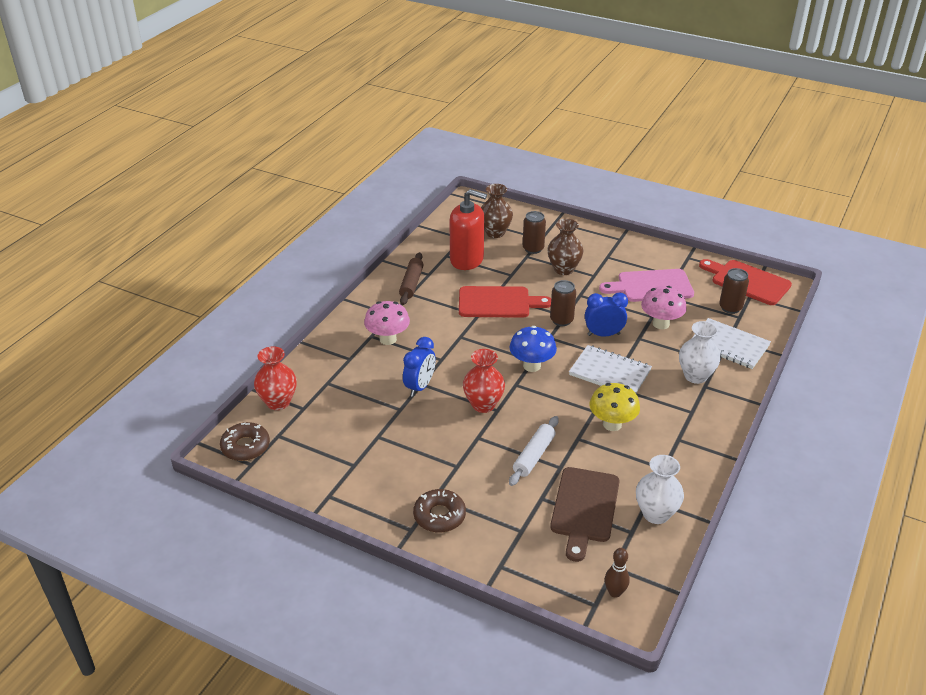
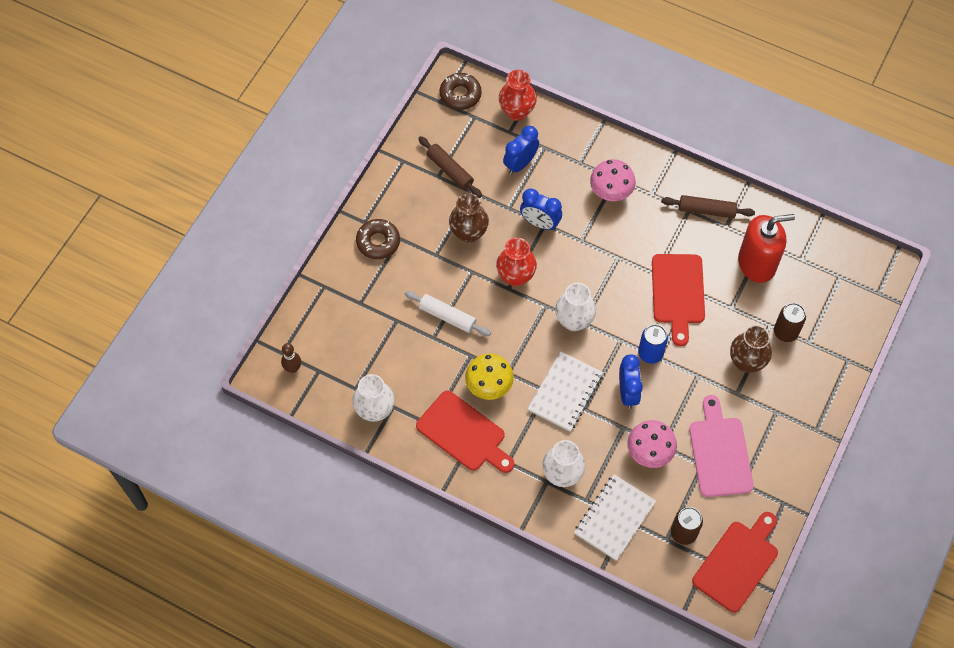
camera: 90 degrees right, 25 degrees up
(345, 400) = (520, 164): none -> blue clock
(347, 455) = (450, 170): none -> brown rolling pin
(467, 259) = (757, 263): red soap dispenser -> red soap dispenser turned 120 degrees counterclockwise
(495, 232) = (815, 293): brown vase -> brown vase (468, 233)
(531, 366) = (574, 321): blue mushroom -> white vase
(561, 320) = (650, 353): brown can -> blue can
(584, 508) = (383, 353): brown cutting board -> none
(668, 442) = (464, 433): none -> red cutting board

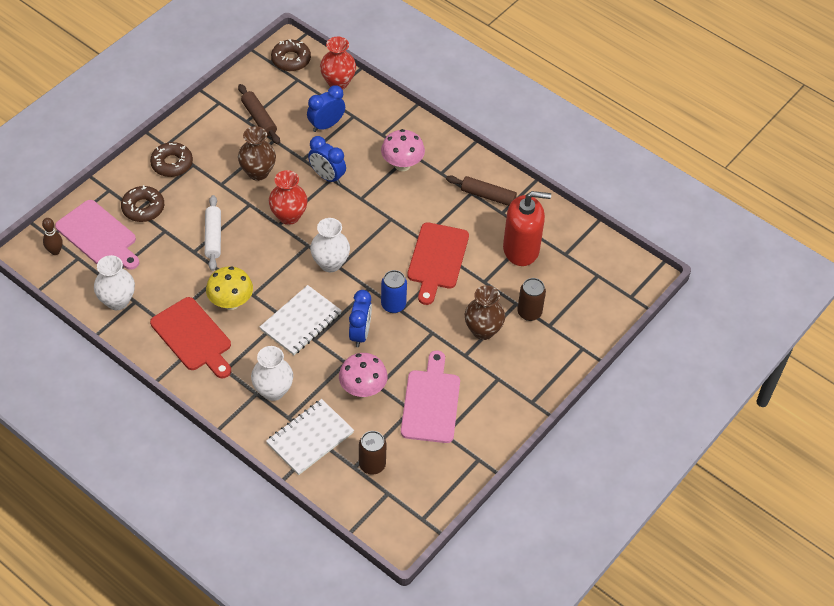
camera: 10 degrees right, 10 degrees down
(331, 340) = (98, 235): none -> pink cutting board
(365, 299) = (143, 208): none -> brown donut
(447, 317) = (213, 237): white rolling pin -> white rolling pin turned 45 degrees clockwise
(737, 563) = (415, 502): red cutting board -> none

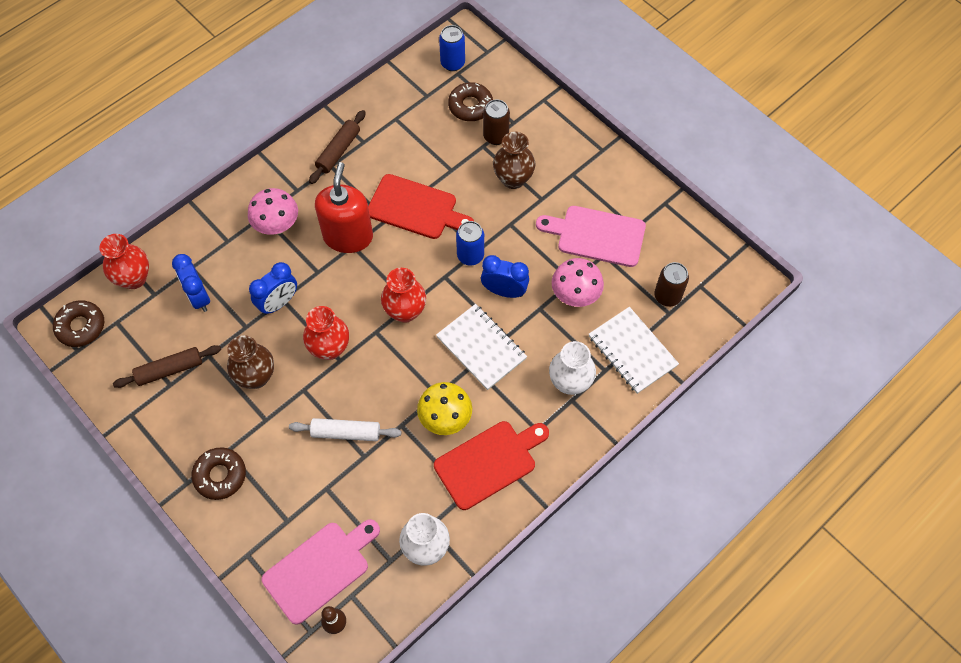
camera: 80 degrees left, 10 degrees up
(143, 208) = (285, 513): brown donut -> brown donut (470, 106)
(330, 263) = (405, 311): white vase -> red vase
(521, 249) = (415, 132): red soap dispenser -> red soap dispenser (348, 236)
(609, 270) = (452, 63): none -> blue can

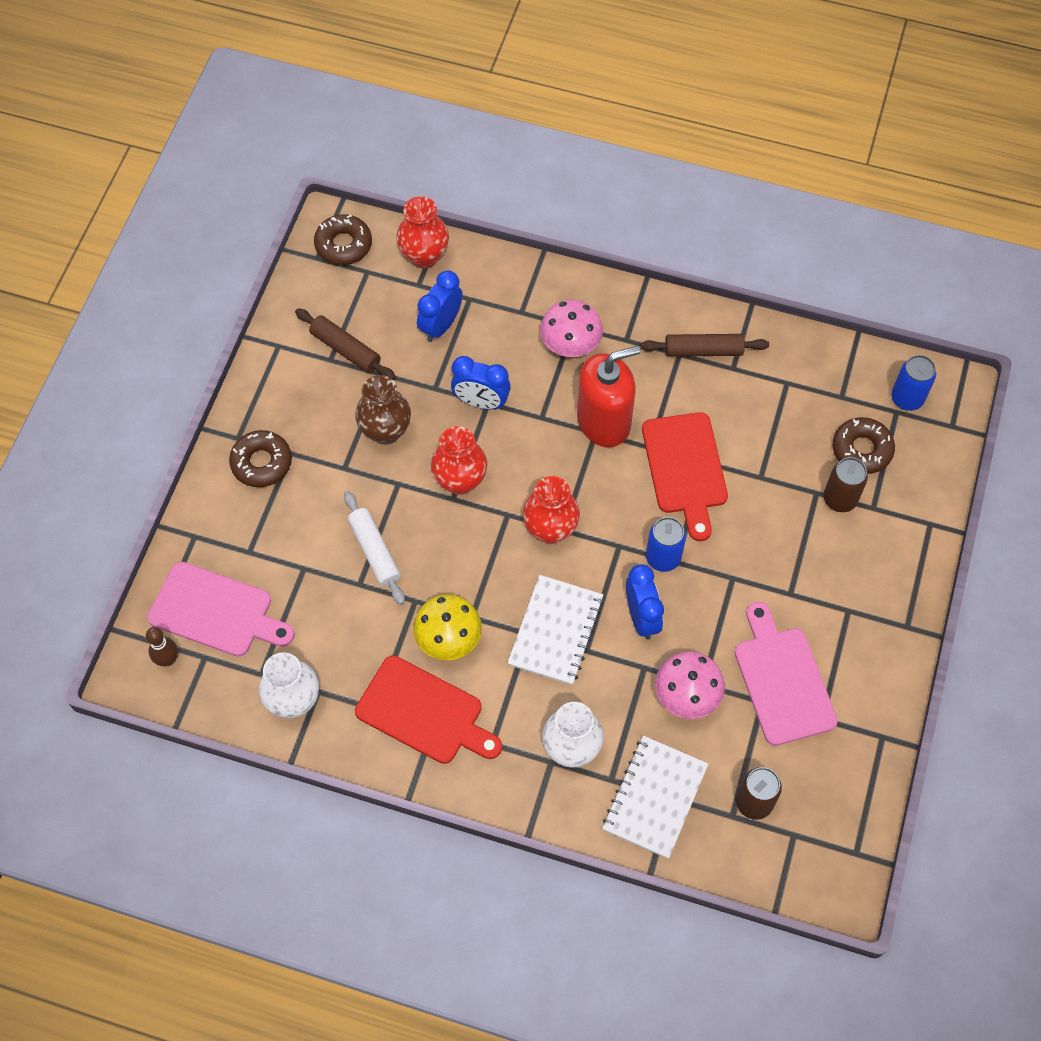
camera: 60 degrees right, 0 degrees up
(513, 179) = (795, 549): brown vase -> none

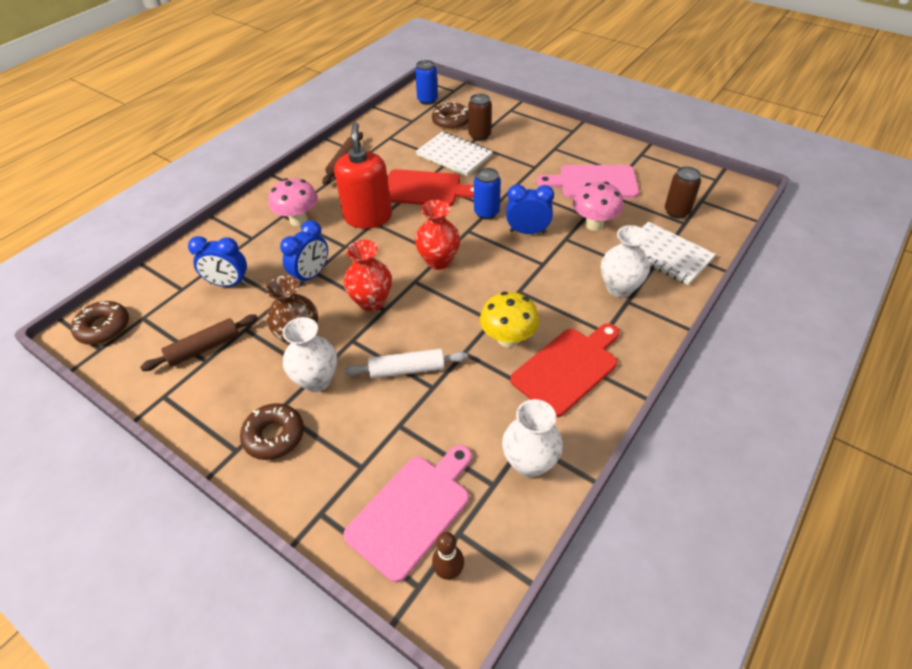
camera: 70 degrees left, 15 degrees down
(336, 471) = (316, 380): none -> white vase
(424, 256) = (159, 280): red vase -> none
(440, 326) = (228, 284): blue clock -> blue clock turned 45 degrees counterclockwise
(556, 631) = (522, 276): white notebook -> white notebook (454, 155)

